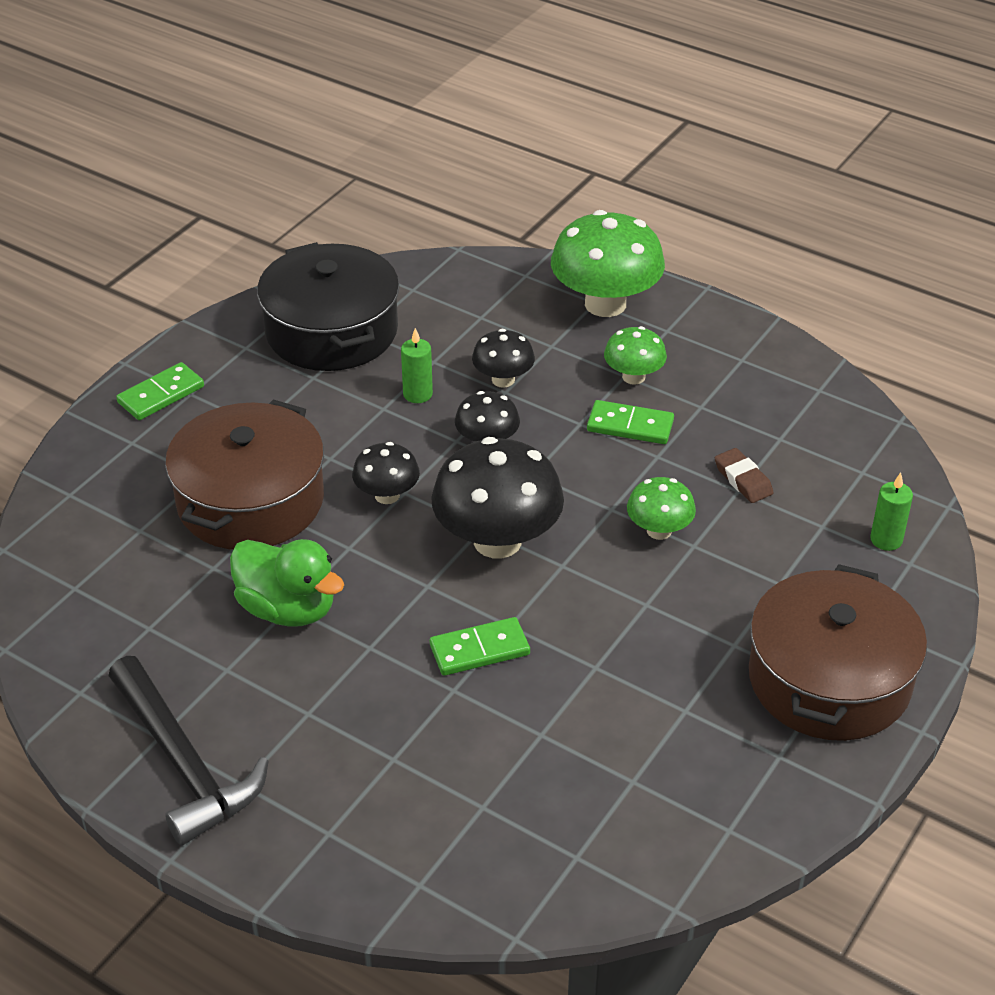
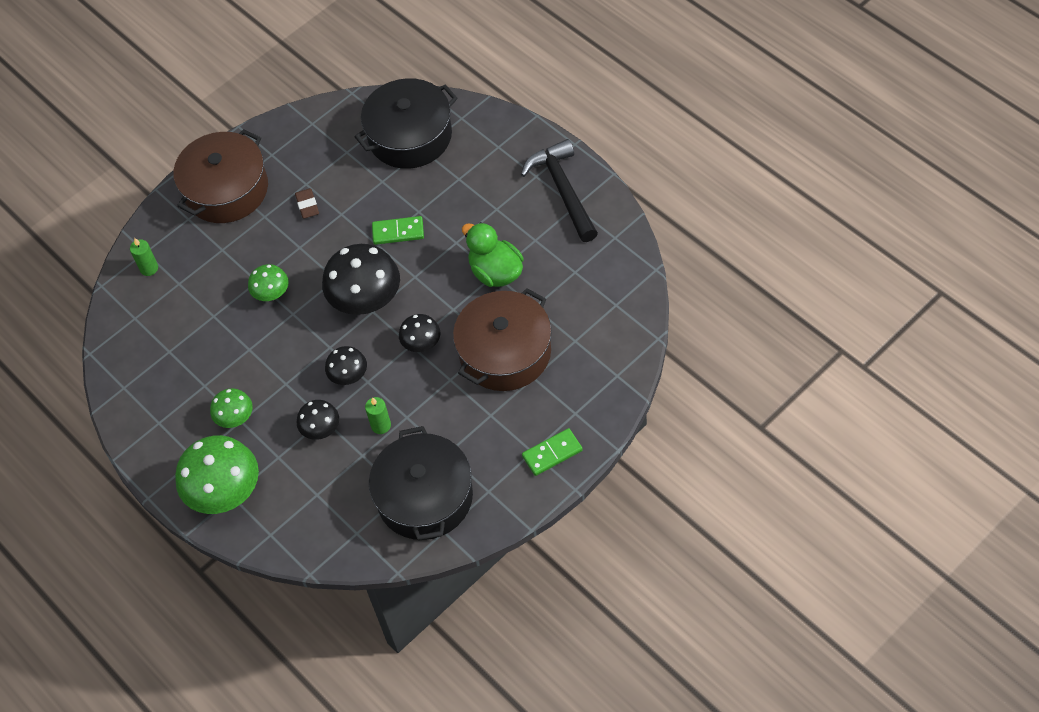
camera: 160 degrees left, 15 degrees up
(515, 830) = (410, 136): none -> black pot
(630, 426) = (255, 376): green domino -> none
(743, 479) = (207, 323): brown eraser -> brown eraser (307, 205)

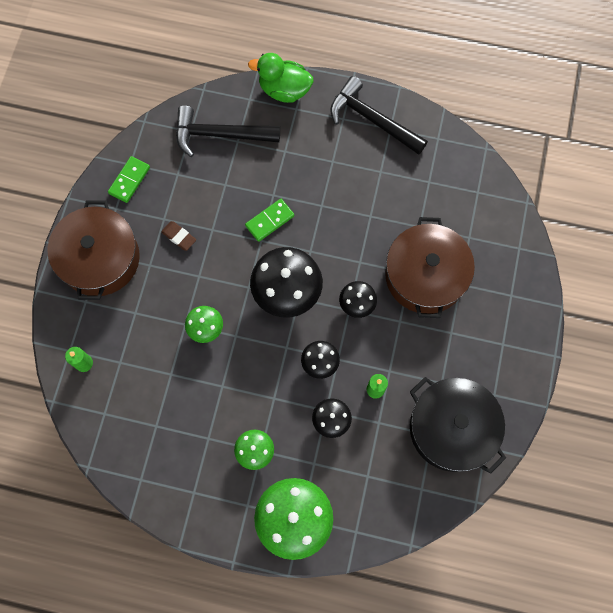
camera: 40 degrees left, 15 degrees up
(410, 136) = (219, 135): black pot -> black hammer
(496, 272) = (370, 214): green duck -> green duck (284, 90)
(552, 453) = (518, 337): green domino -> green domino (129, 180)

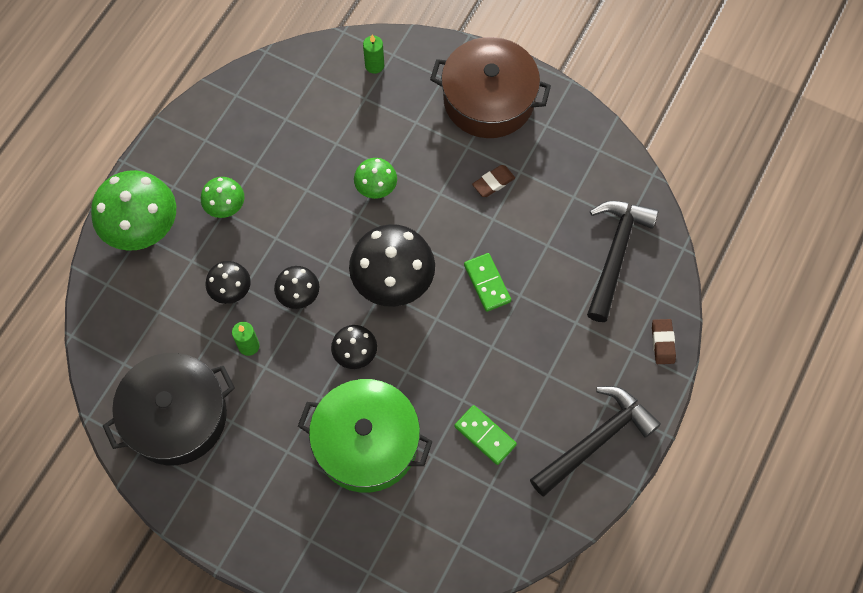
camera: 105 degrees right, 5 degrees down
(129, 180) = (578, 145): green domino -> green domino (485, 436)
(284, 90) = (663, 343): green duck -> brown eraser
(425, 276) = (366, 443): brown pot -> green pot

